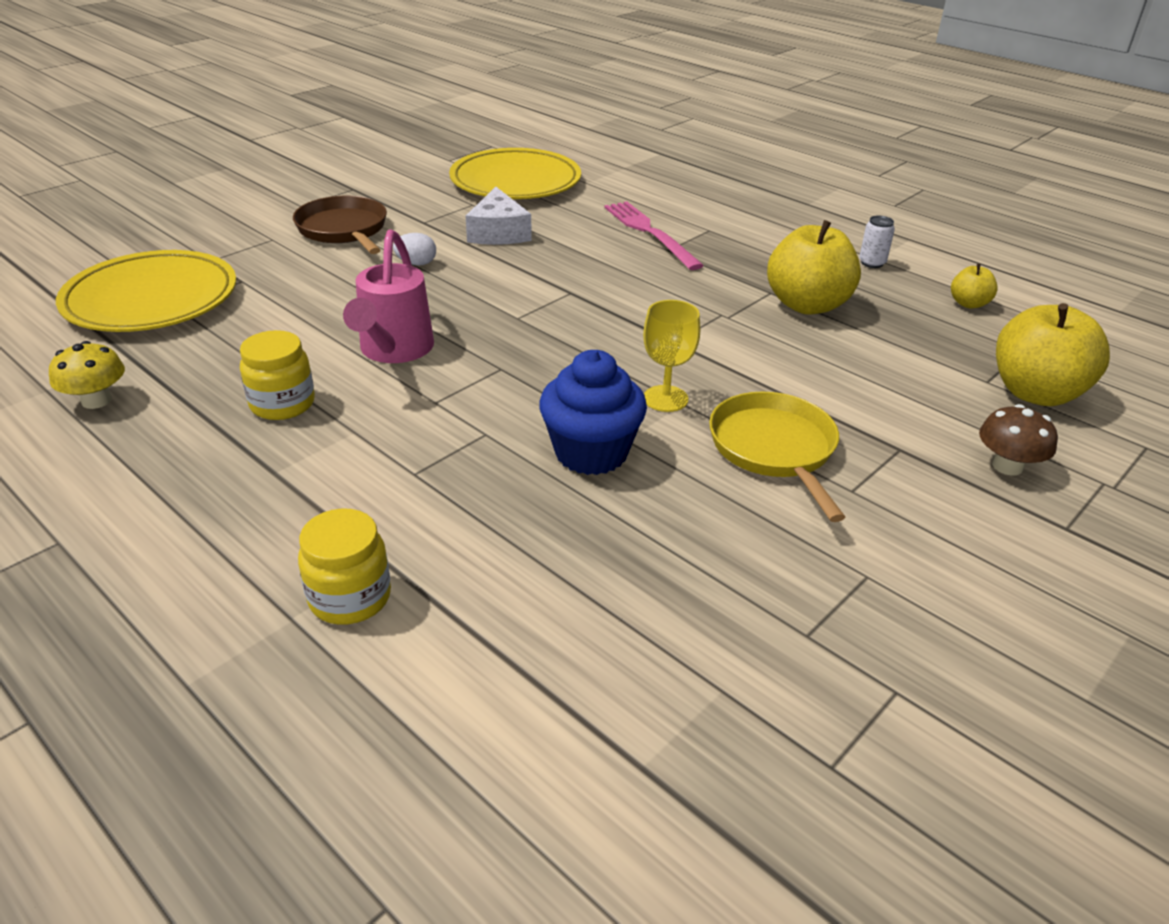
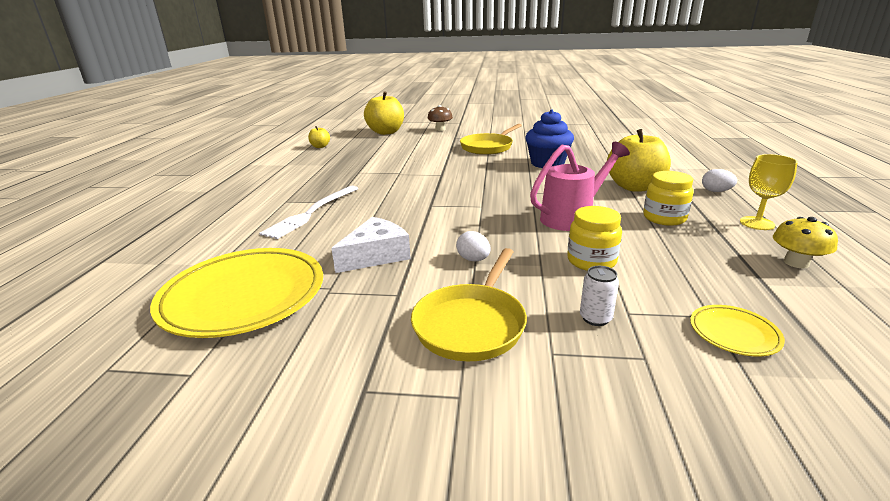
camera: 125 degrees left, 10 degrees down
(151, 299) = (734, 333): yellow plate -> yellow plate, size x0.44
(238, 517) = (716, 191): none -> white egg
(344, 230) = (471, 324): brown pan -> yellow pan
(350, 598) = (683, 165): yellow jar -> yellow jar (591, 261)
(649, 233) = (311, 213): pink fork -> white fork
(665, 399) = (490, 164): yellow goblet -> yellow goblet (757, 223)
(807, 305) = (363, 164): yellow apple -> yellow apple (634, 187)
(872, 263) = (293, 164): white can -> white can (595, 318)

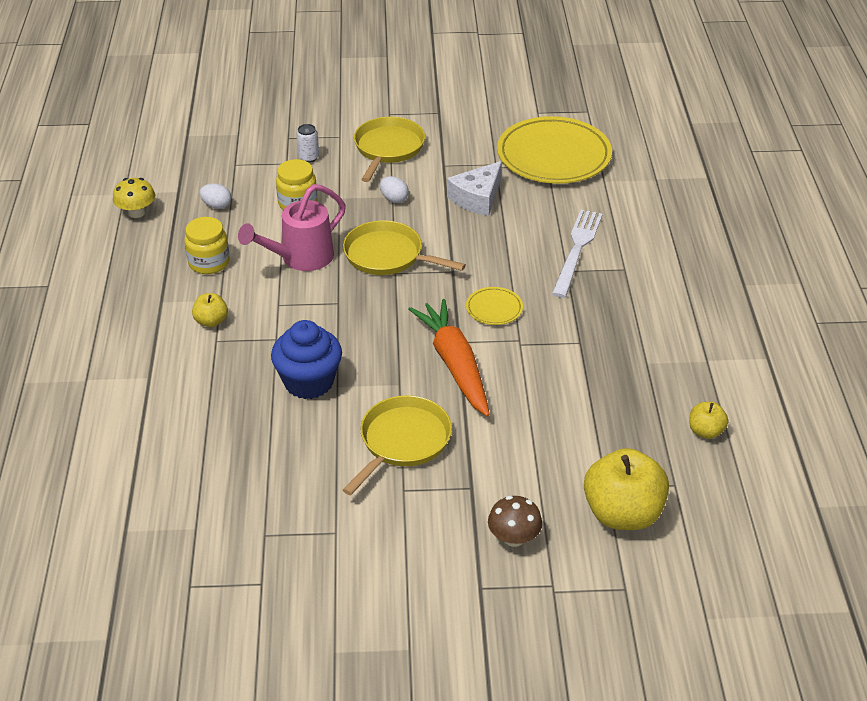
camera: 170 degrees right, 15 degrees up
(448, 166) = (454, 365): none -> orange carrot
(487, 216) = (387, 255): none -> yellow pan
(634, 187) = (211, 321): yellow apple -> yellow apple, size x0.49
(716, 191) = (121, 317): white egg -> white egg (216, 205)
(734, 333) = (228, 154): yellow plate -> yellow plate (494, 308)
(757, 223) = (125, 260): yellow goblet -> none

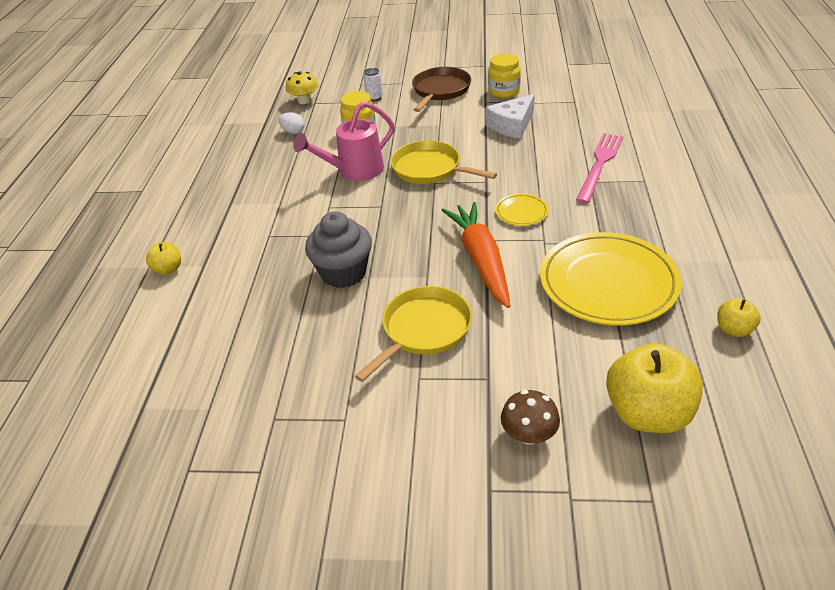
camera: 10 degrees right, 0 degrees up
(136, 212) = (228, 137): yellow mushroom -> yellow mushroom (304, 100)
(209, 263) = (277, 174): yellow jar -> yellow jar (504, 91)
(211, 321) = (268, 220): yellow apple -> yellow apple (168, 269)
(309, 382) = (343, 273): blue cupcake -> grey cupcake
(388, 148) = (440, 90): yellow pan -> brown pan
(394, 199) = (440, 126): white egg -> none
(554, 156) = (580, 94): yellow plate -> yellow plate (608, 283)
(577, 250) = (599, 165): white fork -> pink fork

